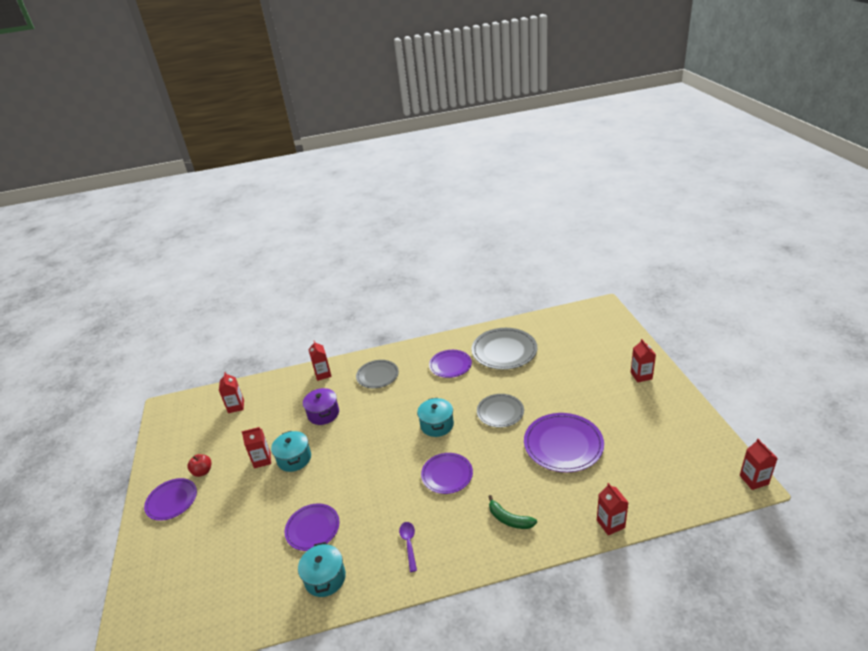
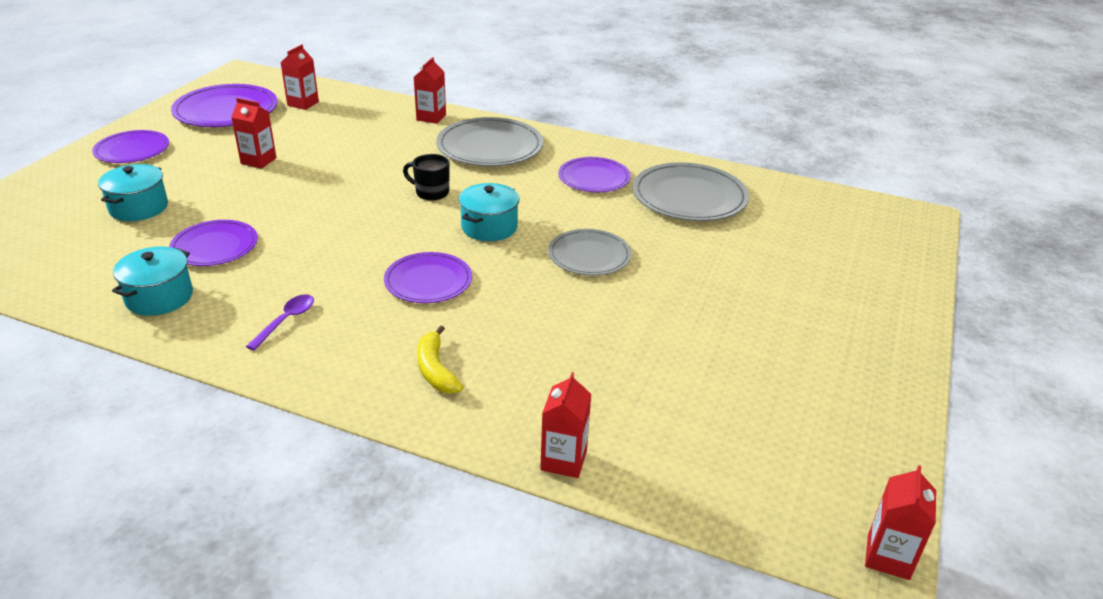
camera: 30 degrees right, 0 degrees up
(202, 471) = (192, 141): red apple -> none
(294, 459) = (290, 176): turquoise pot -> turquoise pot (139, 208)
(323, 414) = (378, 152): purple pot -> none
(377, 375) = (490, 147): grey plate -> grey plate, size x1.55
(383, 422) = (431, 192): none -> black mug
(509, 519) = (435, 370): green banana -> yellow banana
(563, 444) = (626, 334): purple plate -> purple plate (226, 110)
(641, 376) = (867, 322): red carton -> none

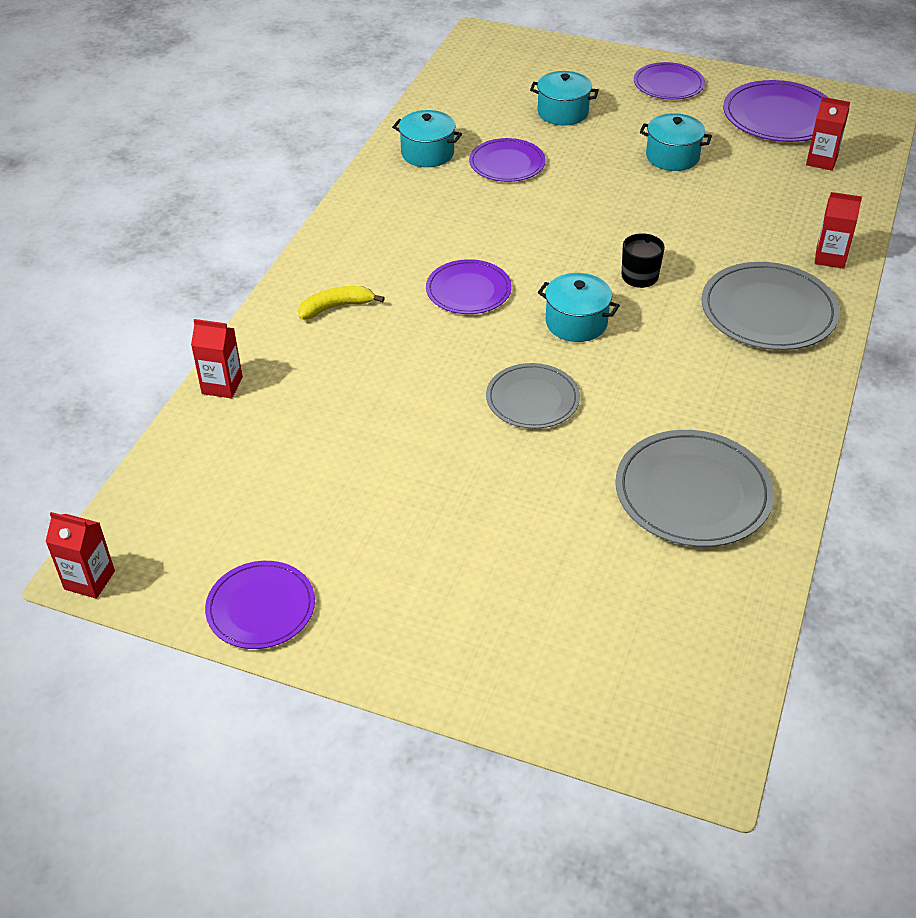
camera: 90 degrees right, 10 degrees up
(258, 161) = (672, 157): red carton -> turquoise pot
(286, 321) = (400, 220): purple spoon -> none
(594, 178) = (716, 403): purple plate -> purple plate (261, 607)

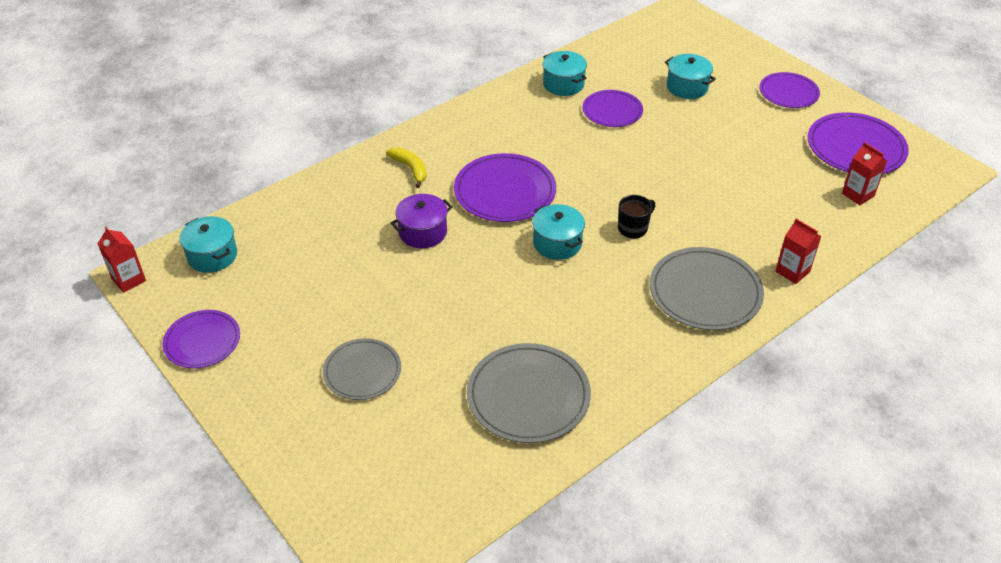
camera: 30 degrees right, 0 degrees up
(222, 385) = (299, 192): red carton -> none
(336, 307) = (410, 169): yellow banana -> yellow banana turned 45 degrees clockwise
(416, 370) = (423, 232): none -> purple pot
(468, 290) = (505, 191): purple plate -> purple plate, size x1.55
(532, 399) = (479, 283): grey plate -> grey plate (362, 371)
(672, 157) = (739, 149): turquoise pot -> turquoise pot (212, 256)

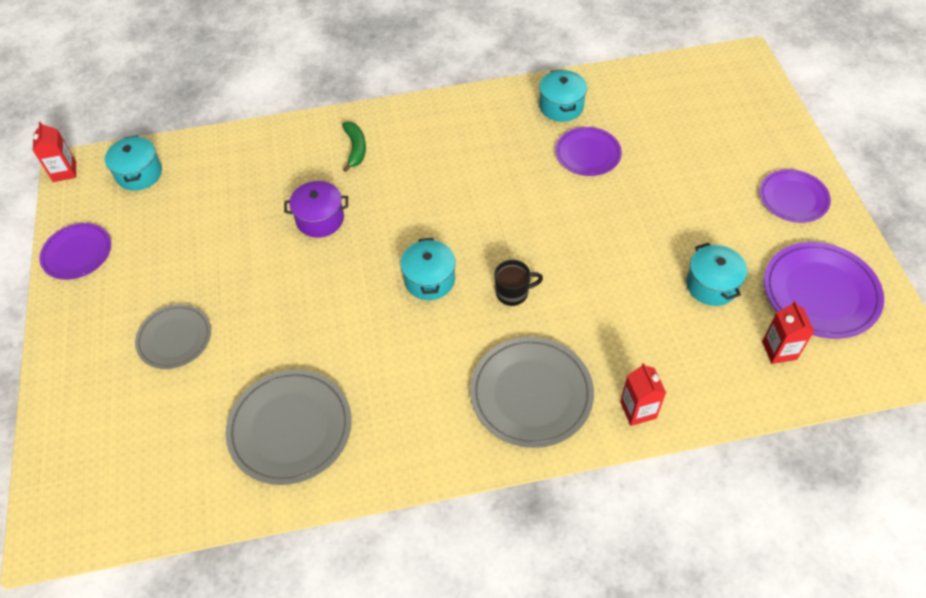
camera: 30 degrees right, 10 degrees up
(410, 169) = (355, 149): yellow banana -> green banana
(505, 191) = (422, 204): purple plate -> none
(687, 87) = (685, 153): turquoise pot -> turquoise pot (711, 285)

